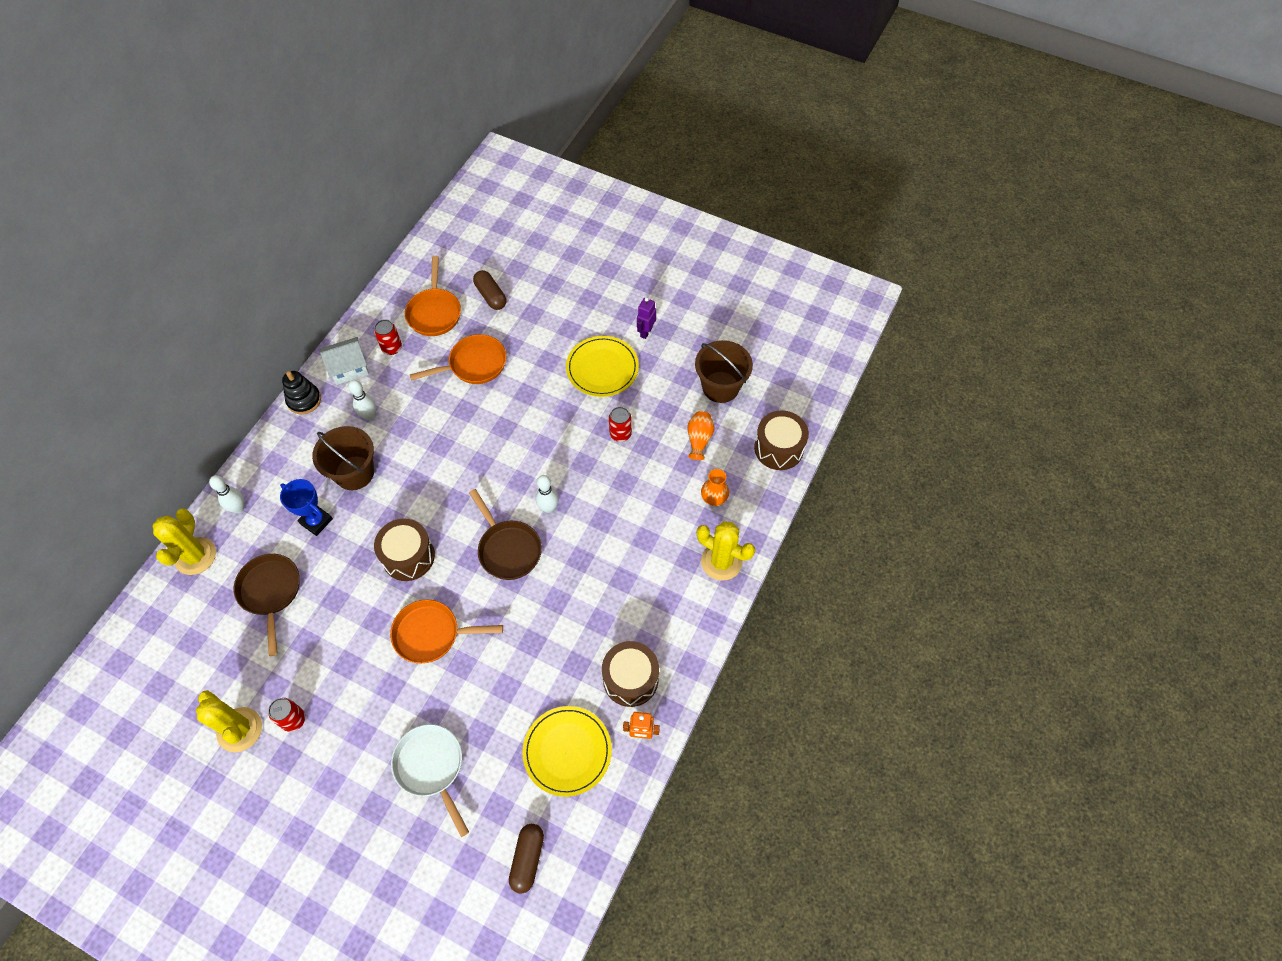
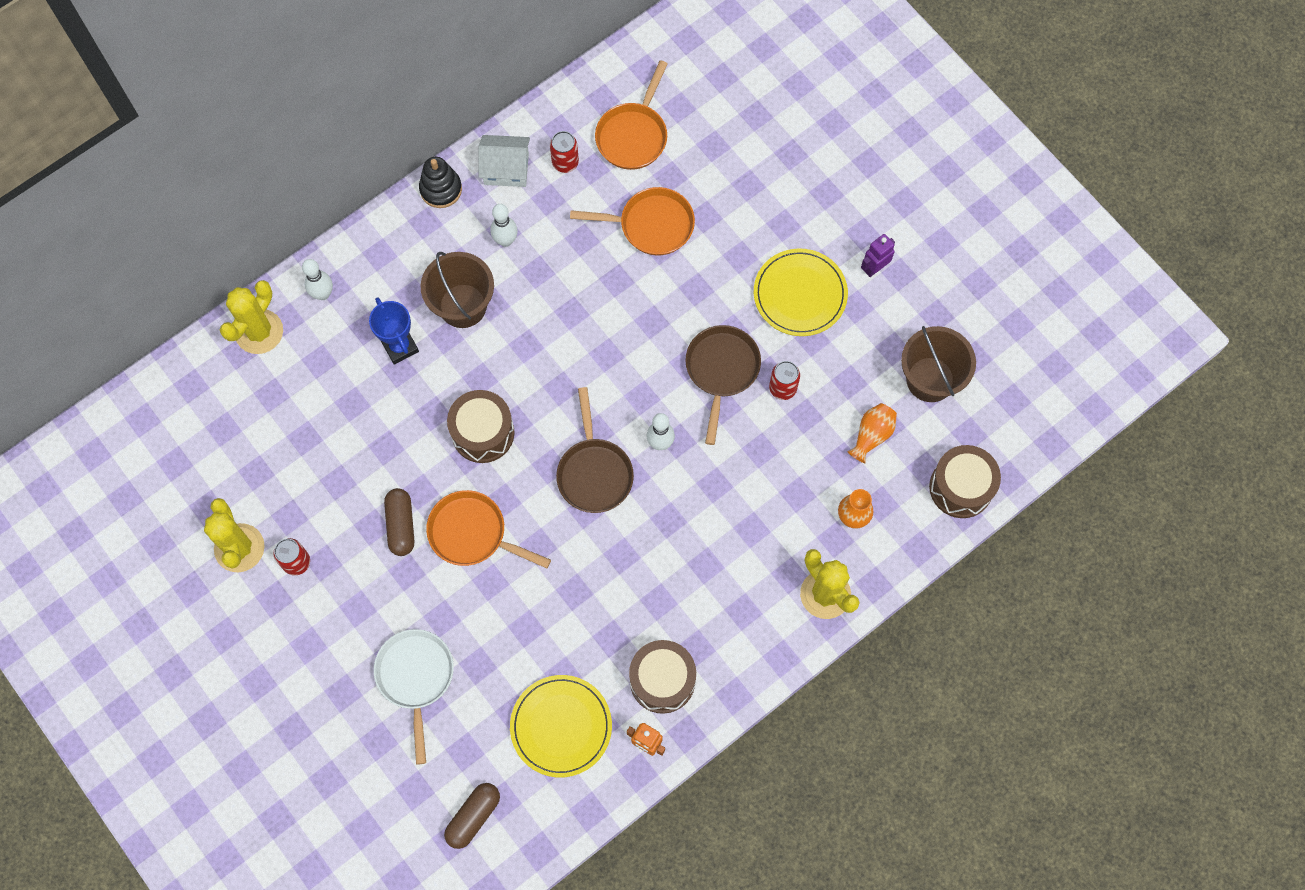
camera: 25 degrees right, 10 degrees up
(270, 592) = (322, 409): brown pan -> brown pan (721, 370)
(491, 296) = (709, 140): brown capsule -> brown capsule (401, 525)

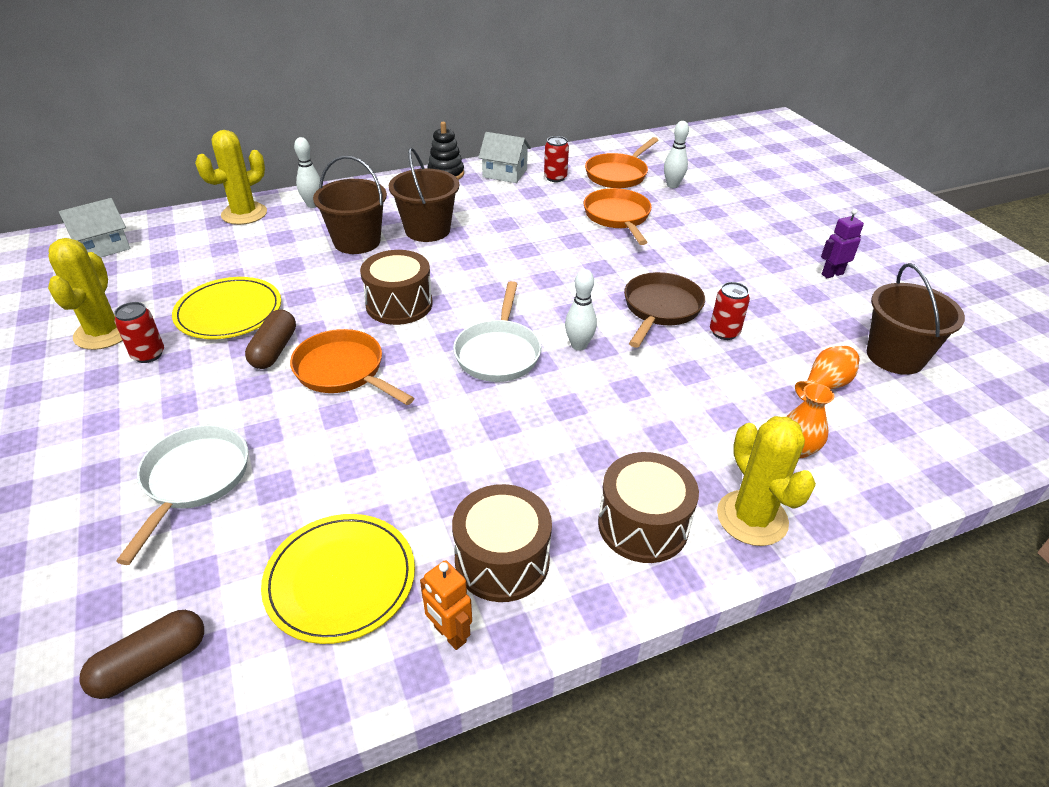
camera: 15 degrees right, 30 degrees down
(151, 429) = (103, 247): none -> white house
(400, 347) = (357, 241): blue trophy -> brown bucket
(505, 240) = (485, 204): white bowling pin -> white bowling pin (672, 185)
(594, 473) = (498, 353): brown pan -> white pan
(651, 225) = (618, 217): orange pan -> orange pan turned 120 degrees counterclockwise
(800, 294) = (752, 276): yellow plate -> yellow plate (229, 312)
(961, 487) = (941, 452): brown drum -> brown drum (643, 525)

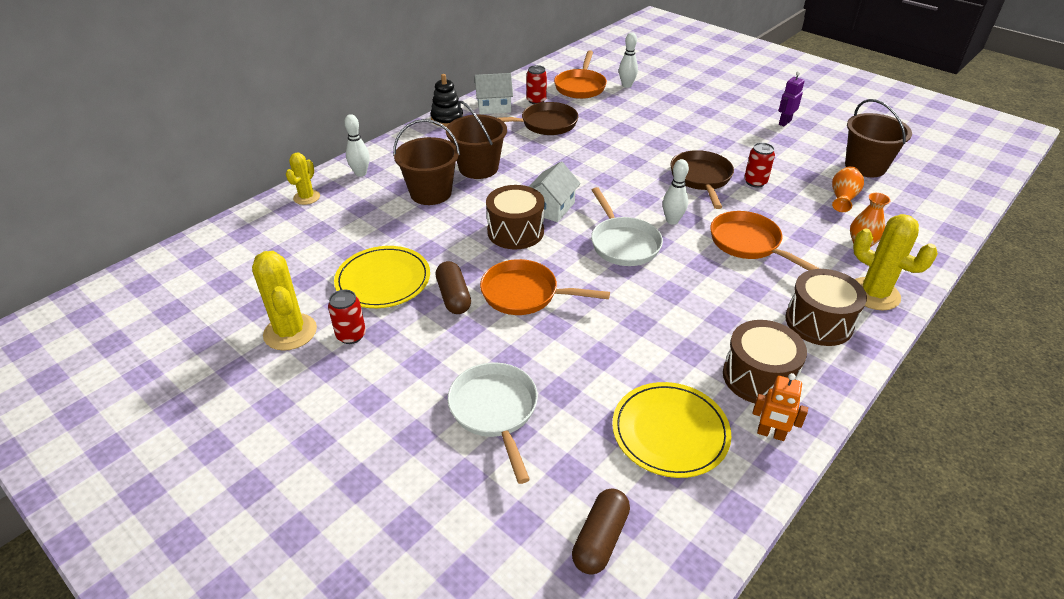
camera: 25 degrees left, 0 degrees up
(103, 247) = (203, 262): white house -> white house (551, 207)
(244, 214) = (307, 197): yellow cactus -> yellow cactus, size x0.62
(540, 204) = (545, 124): none -> brown pan
(618, 217) = (611, 119): orange pan -> orange pan (748, 243)

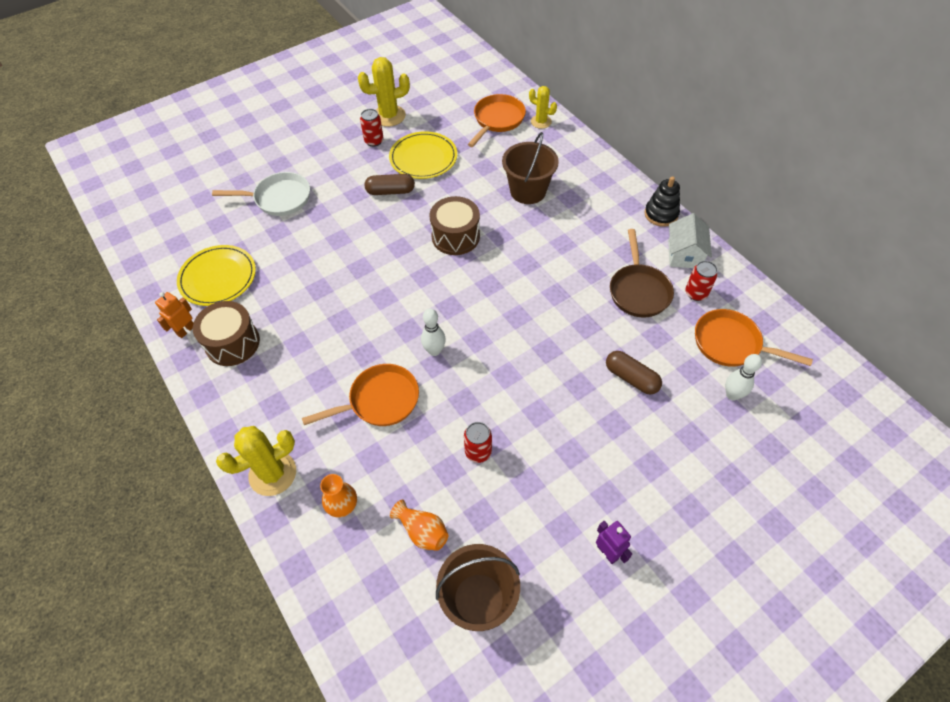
camera: 105 degrees right, 15 degrees up
(361, 173) = (570, 151): white bowling pin -> none
(478, 168) = (561, 226): brown bucket -> none
(525, 294) = (377, 229): orange pan -> orange pan (497, 120)
(551, 207) = (483, 266): white house -> none
(600, 539) = (172, 227): brown capsule -> brown capsule (631, 378)
(623, 243) = (414, 304): white pan -> none
(701, 178) = (498, 401): brown pan -> none
(819, 322) = (262, 410): brown drum -> none

